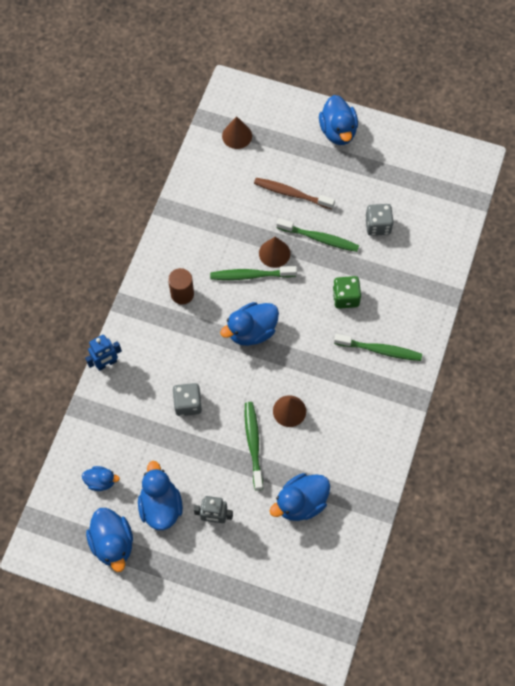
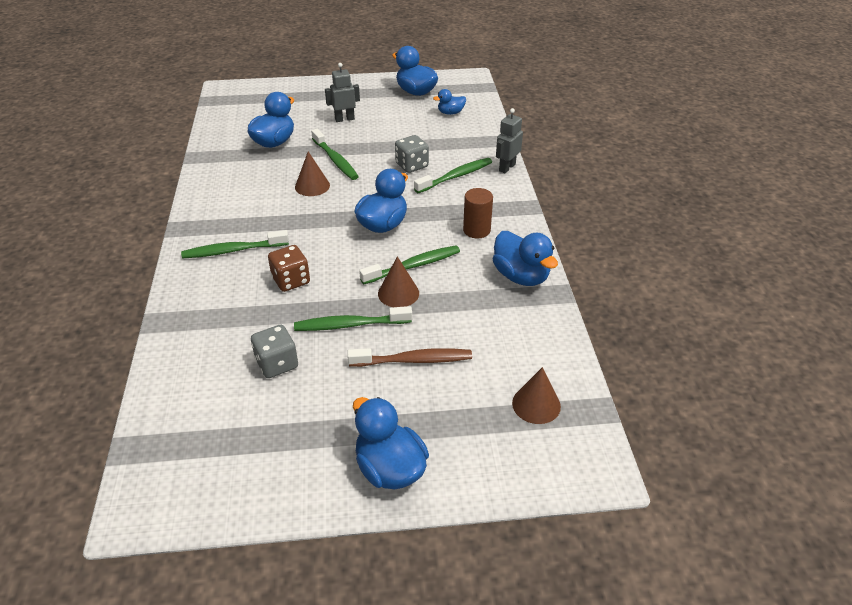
camera: 155 degrees right, 25 degrees down
(106, 363) = (507, 167): blue robot -> grey robot
(158, 370) = (455, 176): none -> green toothbrush
(161, 506) = (392, 114): blue duck -> blue duck (521, 276)
(345, 297) = (291, 280): green dice -> brown dice

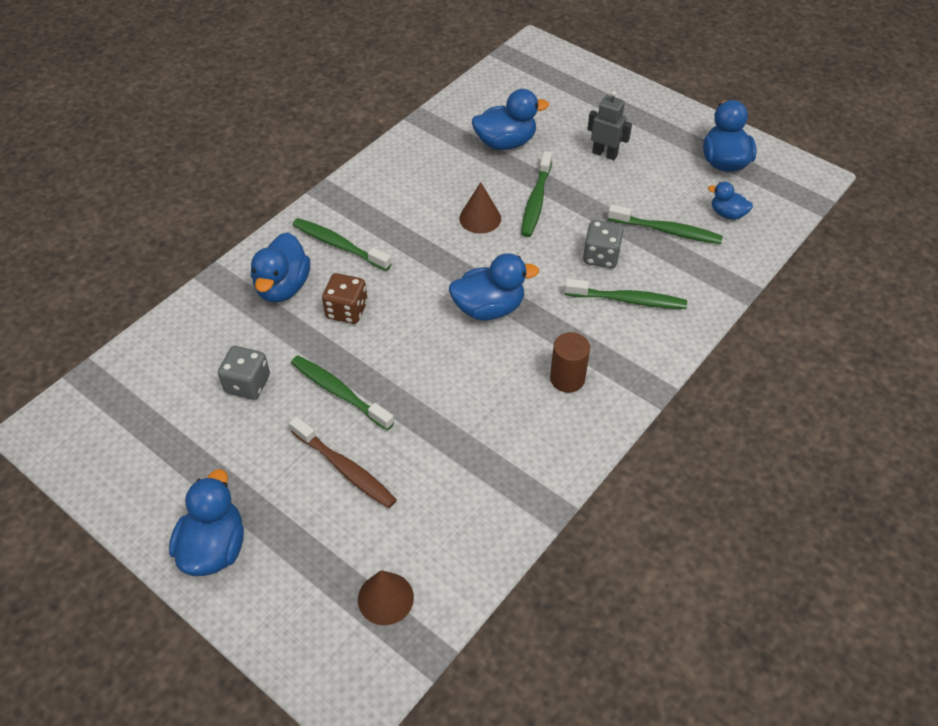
camera: 45 degrees right, 10 degrees up
(398, 293) = (413, 392): brown cone -> none
(413, 266) = (461, 374): green toothbrush -> green toothbrush (667, 231)
(507, 167) = (696, 326): grey robot -> none
(521, 276) = (542, 462): blue duck -> blue duck (283, 287)

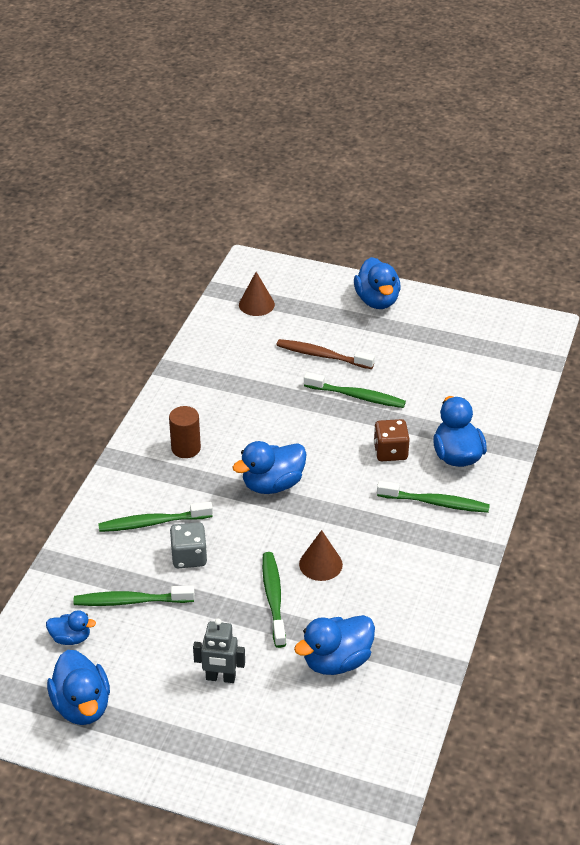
camera: 160 degrees right, 10 degrees down
(247, 384) = (428, 384): grey dice -> none

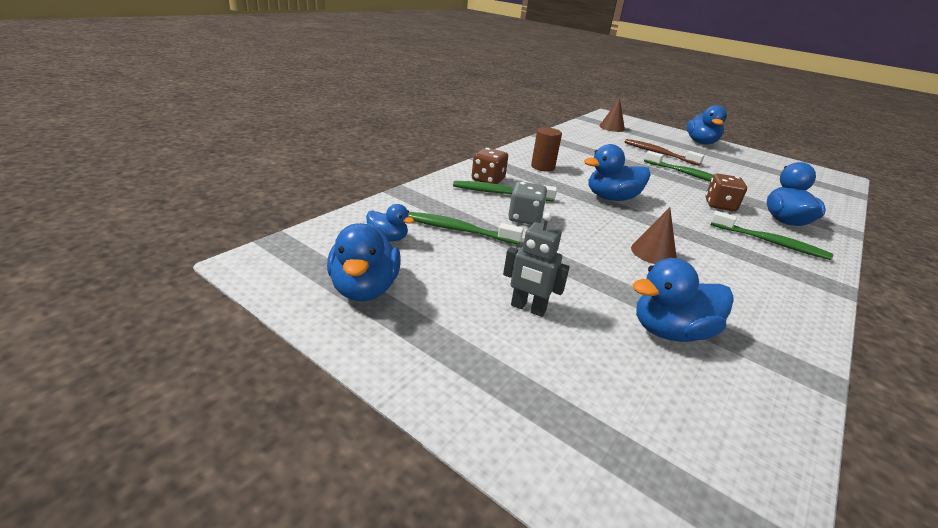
camera: 15 degrees right, 10 degrees down
(131, 502) = (488, 180): none -> brown dice
(273, 598) = (601, 263): green toothbrush -> none

